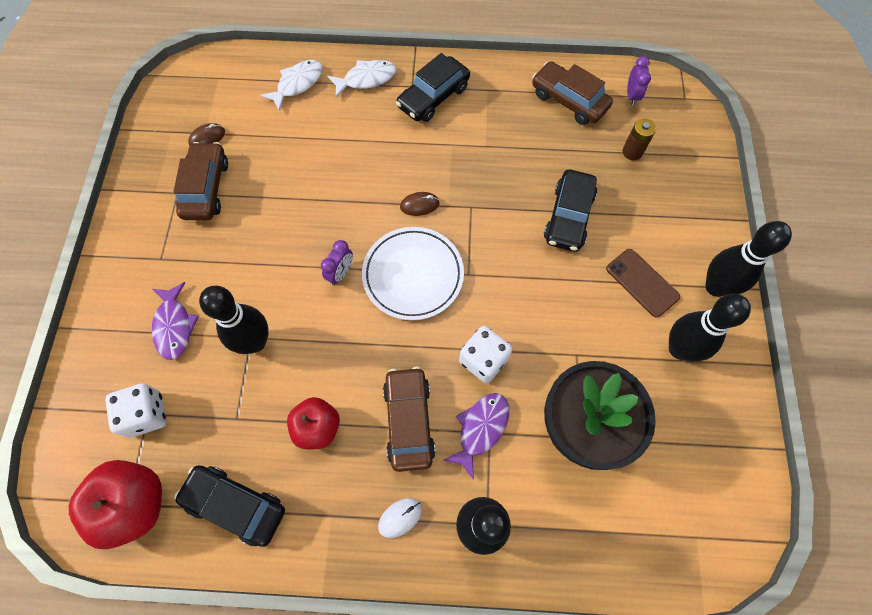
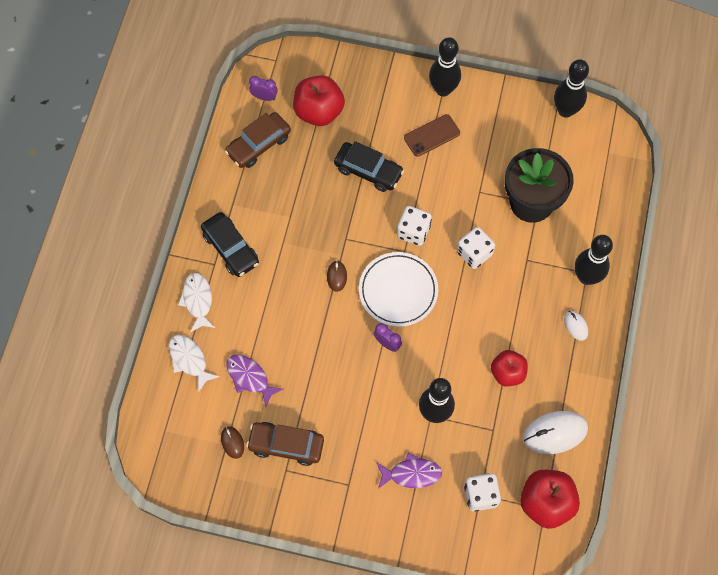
camera: 80 degrees left, 0 degrees up
(235, 505) = (555, 433): black car -> white mouse
(409, 421) = (511, 310): brown car -> none
(480, 429) = (523, 265): purple fish -> purple fish (249, 378)
(498, 280) = (413, 231): none -> white dice
(632, 152) = (319, 111): brown battery -> red apple
(679, 349) = (485, 126): black bowling pin -> black bowling pin (565, 110)

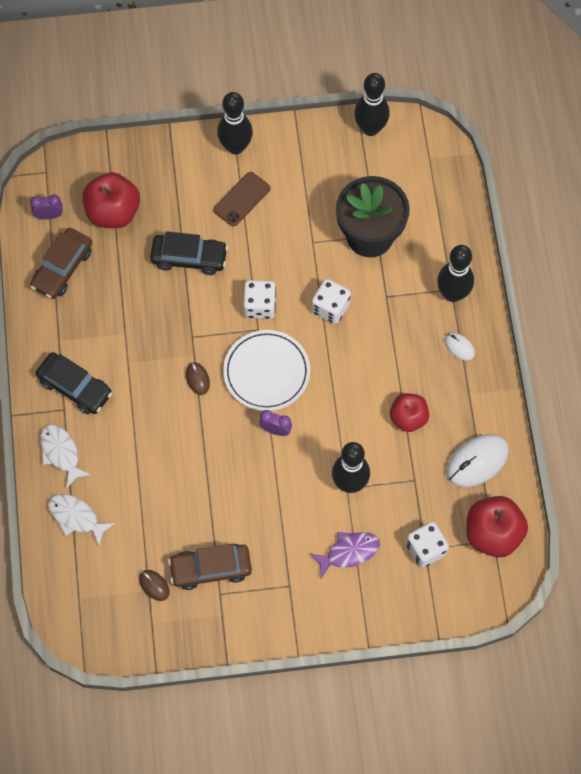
camera: 20 degrees left, 0 degrees up
(249, 378) = (146, 514): purple fish -> none

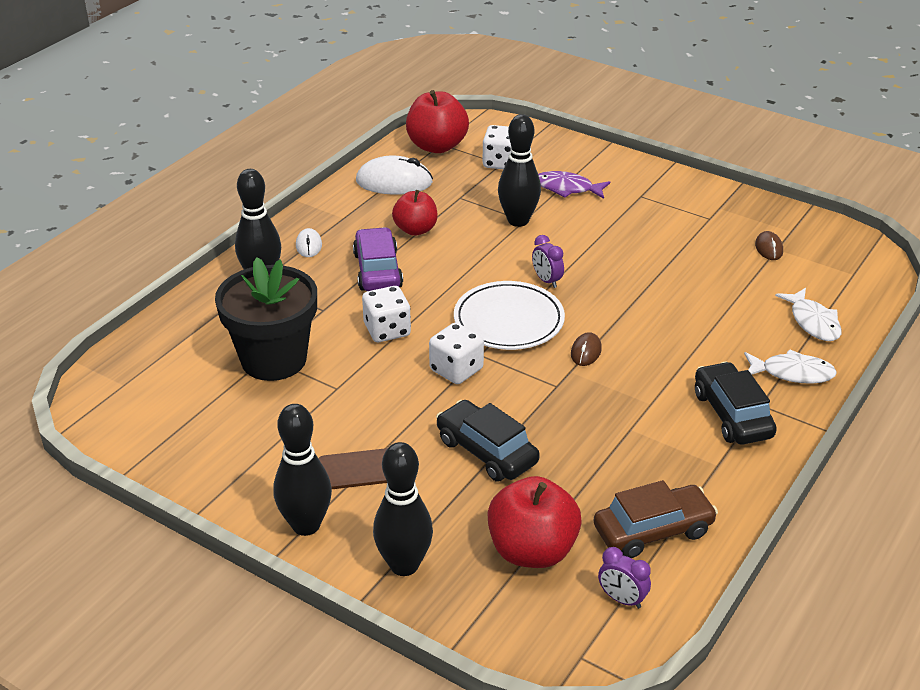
camera: 140 degrees left, 30 degrees down
(61, 453) = (792, 373): white fish -> white fish turned 90 degrees counterclockwise
(211, 569) = (703, 234): brown car -> none
(370, 128) = (138, 446): black bowling pin -> black bowling pin (404, 565)
(390, 357) = (377, 270): none -> purple car

